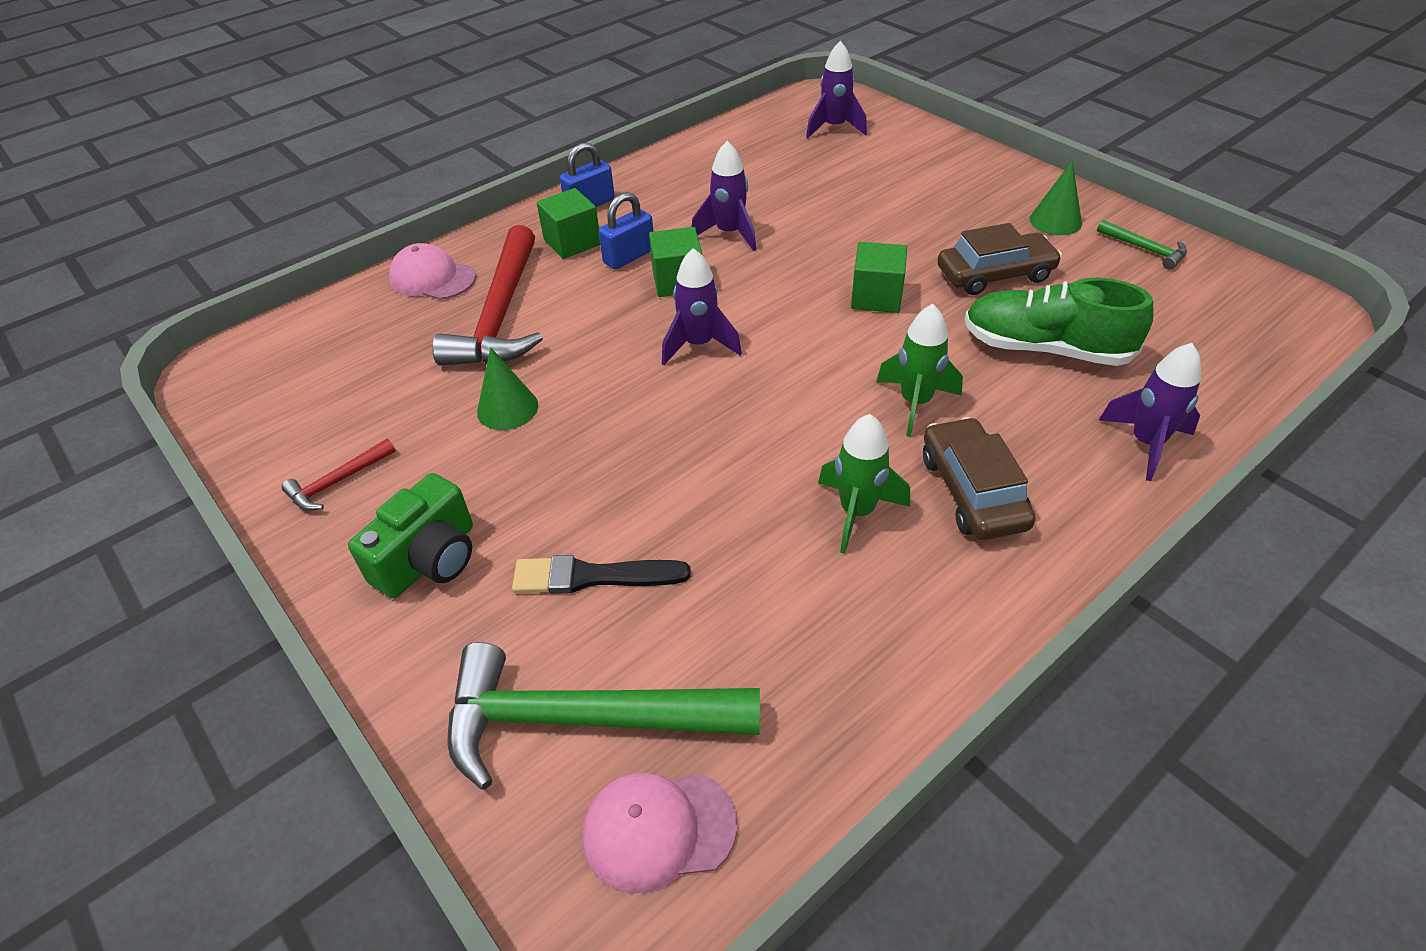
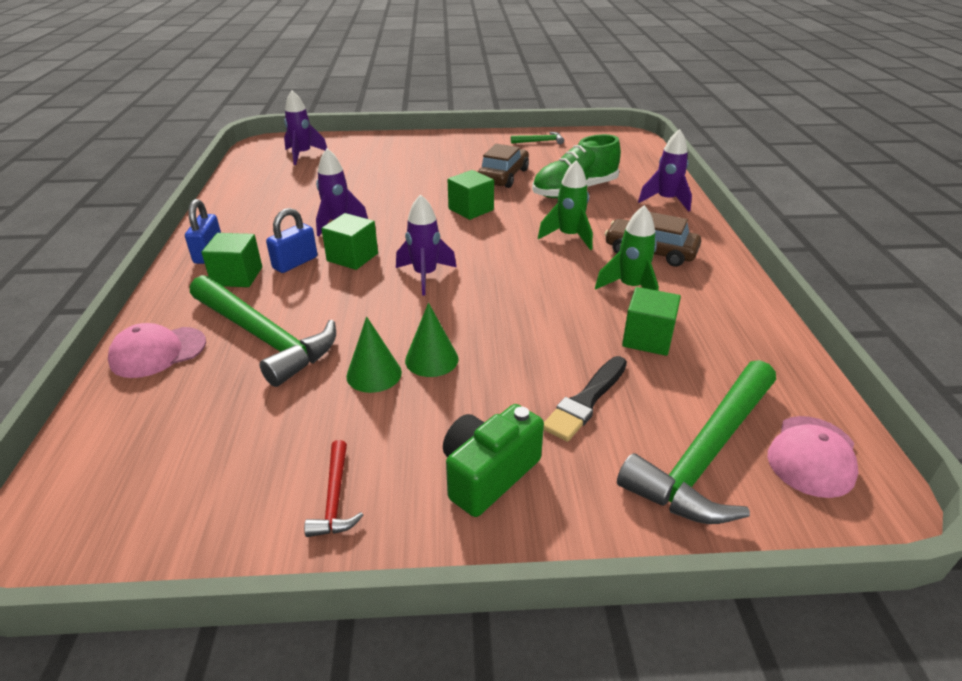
camera: 55 degrees left, 10 degrees down
(429, 559) = (488, 474): green camera -> green camera turned 120 degrees counterclockwise
(500, 315) = (263, 337): red hammer -> green hammer
(629, 256) = (295, 263): blue padlock -> blue padlock turned 45 degrees clockwise
(759, 576) = (647, 338): none -> green cube
(1055, 221) = (487, 147): green cone -> green cone (431, 359)

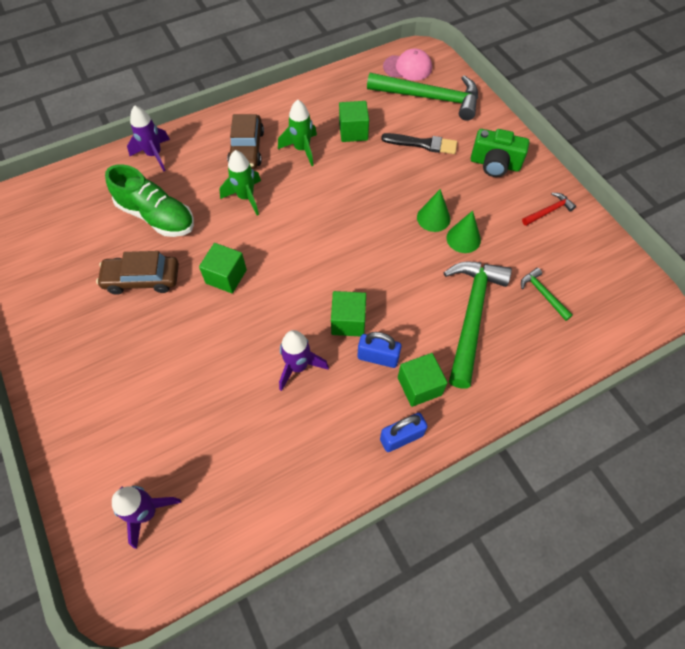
camera: 115 degrees left, 25 degrees up
(158, 352) = (525, 367): pink cap -> none
(425, 276) = (348, 261): purple rocket -> none
(540, 141) = (33, 279): green hammer -> green hammer (543, 294)

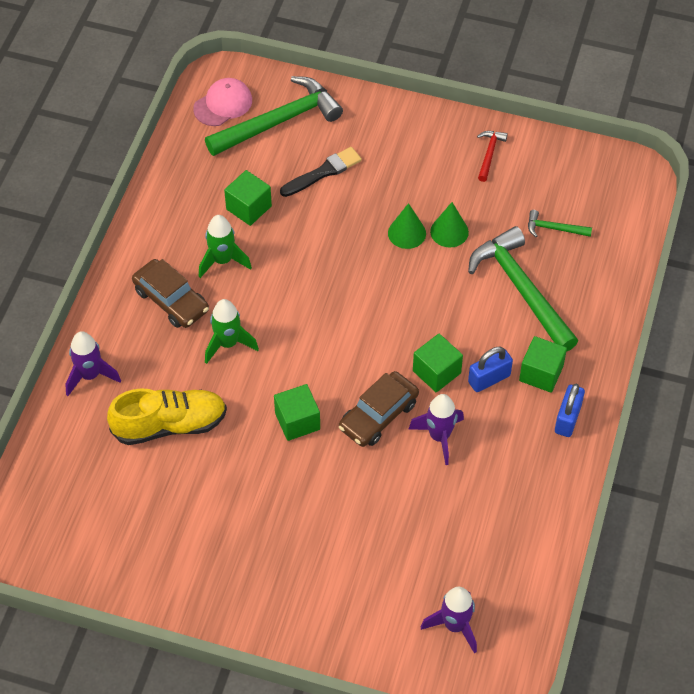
camera: 45 degrees left, 5 degrees down
(142, 279) = (229, 483): brown car -> brown car (378, 415)
(156, 216) = (169, 425): green shoe -> yellow shoe
(495, 164) = (404, 144): green camera -> none

